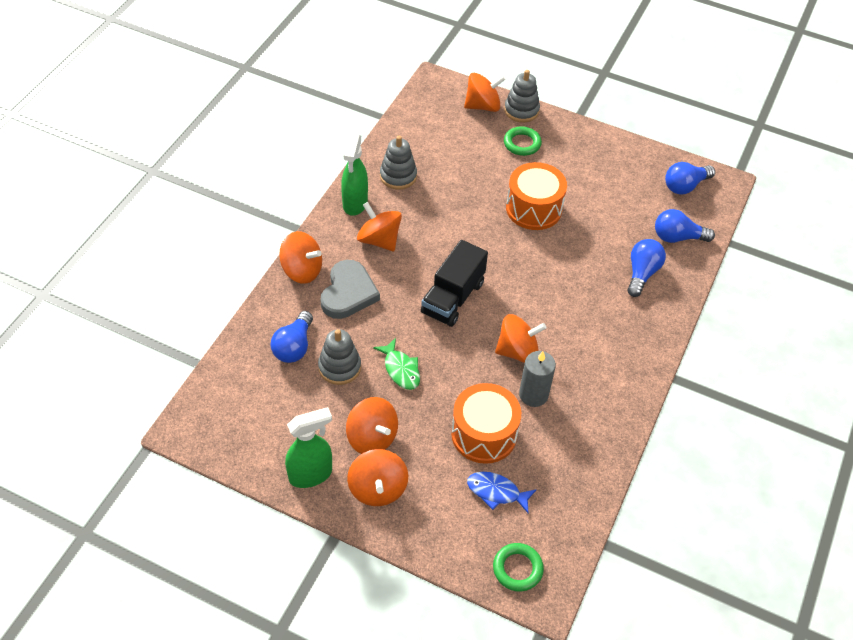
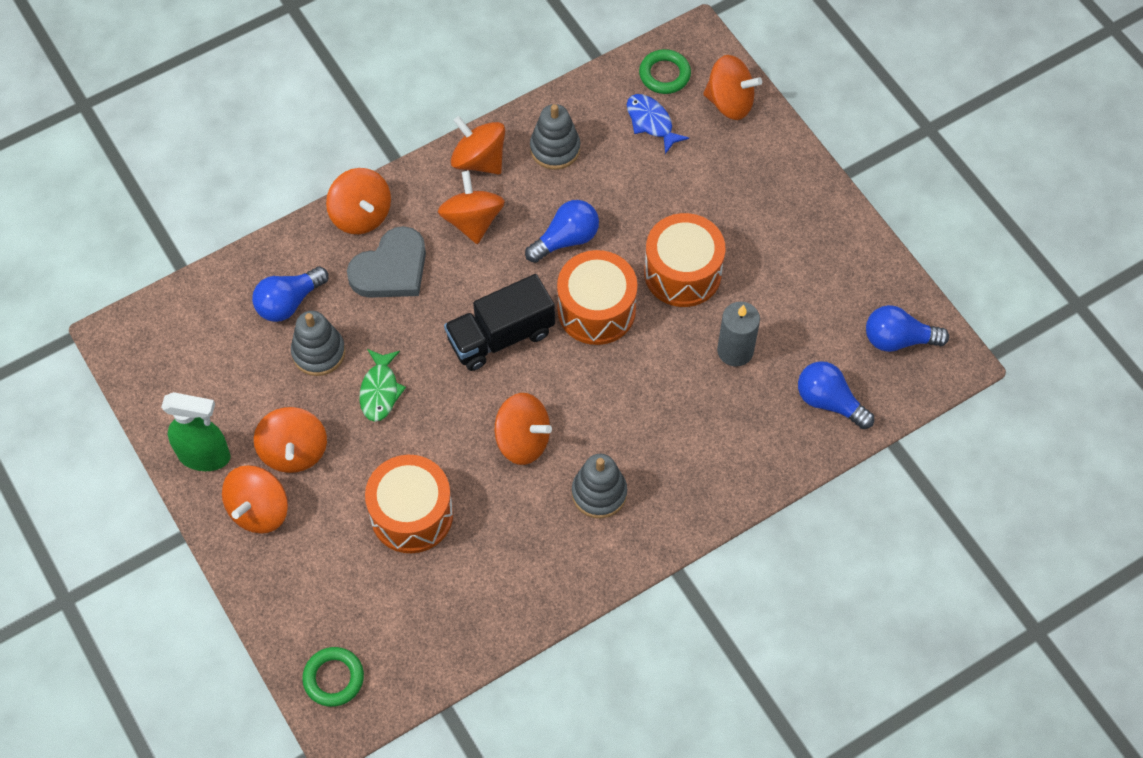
camera: 35 degrees right, 10 degrees up
(355, 203) = (479, 160): green spray bottle -> orange spinning top
(496, 492) = (375, 585): blue fish -> blue fish (651, 122)
(499, 253) = (596, 310): none -> orange drum
(521, 110) = (773, 132): grey stacking toy -> grey stacking toy (599, 493)
(522, 143) = (737, 178): green ring -> green ring (664, 74)
(533, 394) = (500, 500): grey candle -> grey candle (735, 351)
(642, 273) = (745, 424): blue light bulb -> blue light bulb (566, 239)

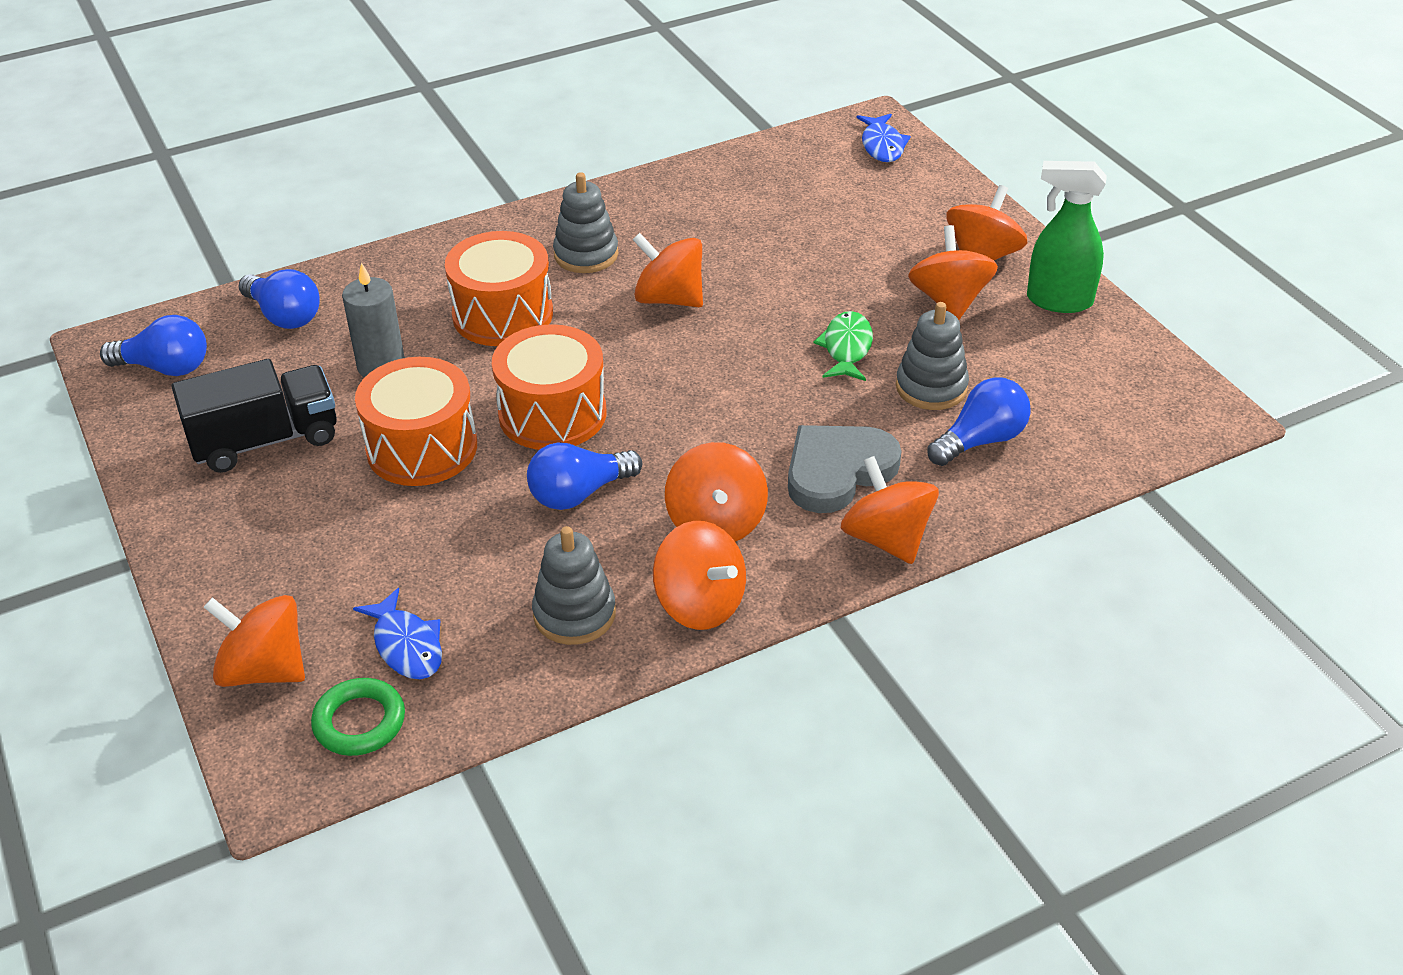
camera: 175 degrees left, 20 degrees down
(333, 678) = (882, 145): green ring -> blue fish
(411, 514) = (804, 247): orange drum -> orange drum (503, 314)
(500, 336) = (686, 393): black truck -> black truck (265, 440)

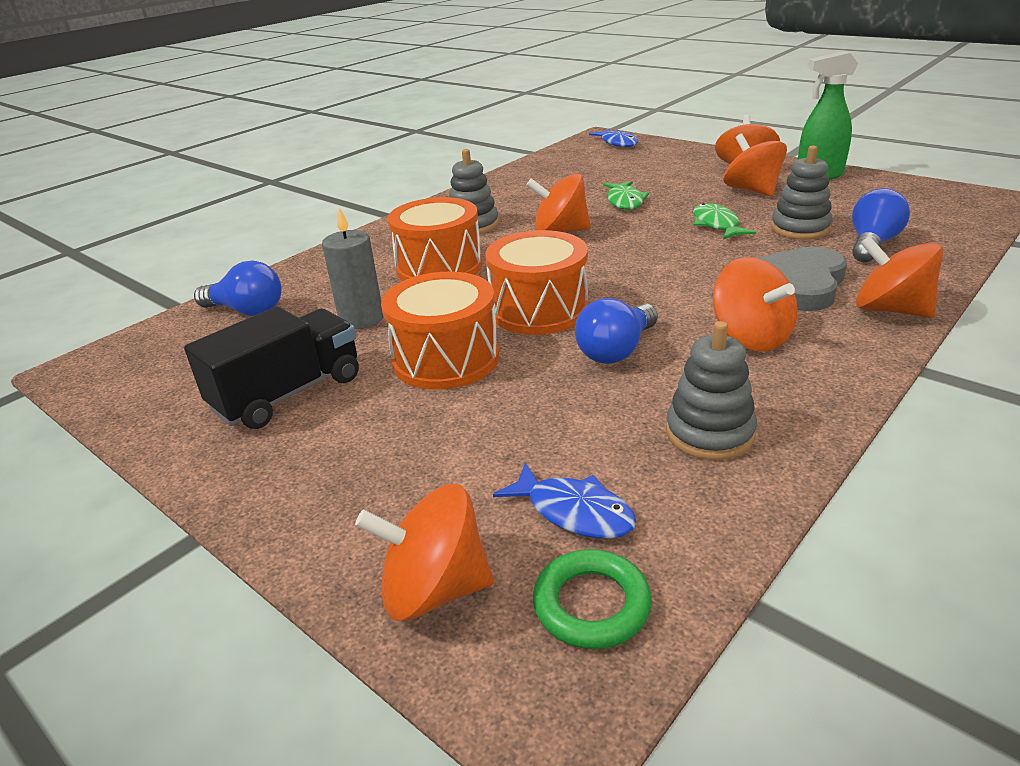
camera: 20 degrees left, 10 degrees down
(165, 368) = (149, 370): blue light bulb -> none
(700, 604) = (808, 392): orange spinning top -> none
(784, 270) = (625, 201): none -> green fish

